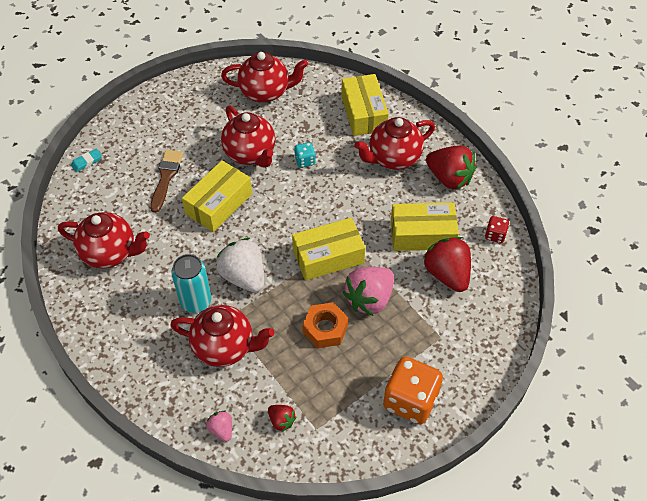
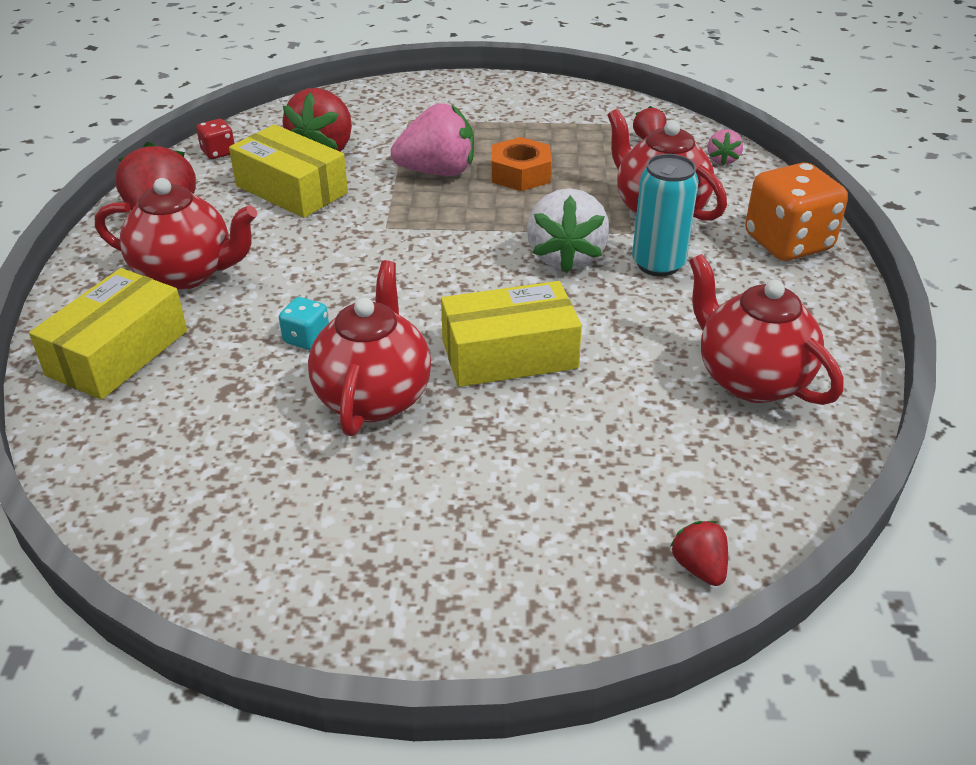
camera: 140 degrees left, 15 degrees down
(87, 162) = (699, 567): turquoise eraser -> red strawberry
(166, 177) = (559, 443): brown brush -> none
(265, 92) = (205, 492): red teapot -> none
(328, 256) = (432, 224): yellow box -> none
(410, 400) = (501, 102): orange dice -> orange dice (788, 243)

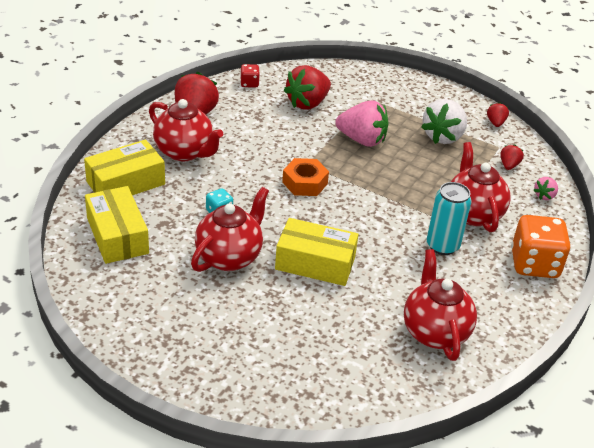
camera: 25 degrees right, 0 degrees up
(291, 189) = (272, 121): yellow box -> yellow box (117, 236)
(520, 174) = (409, 159): orange nut -> orange nut (305, 183)
(565, 257) = (392, 220): white strawberry -> white strawberry (443, 136)
(699, 567) = (320, 409): red strawberry -> red strawberry (495, 123)

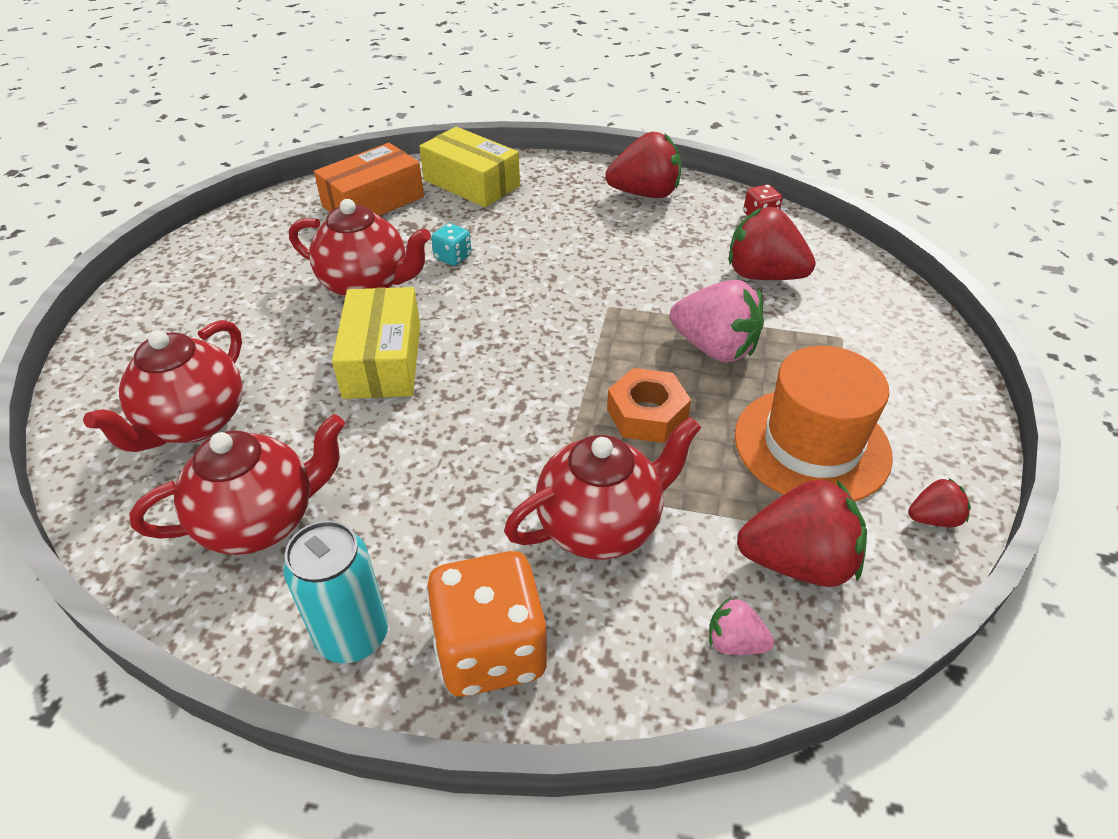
camera: 75 degrees right, 5 degrees up
(117, 236) = (373, 201): yellow box -> orange box
(184, 152) = (560, 205): red teapot -> red teapot (194, 423)
(305, 183) = (561, 313): orange nut -> orange nut (647, 414)
(362, 140) = (714, 348): pink strawberry -> pink strawberry turned 60 degrees counterclockwise
(442, 246) = (485, 496): turquoise can -> turquoise can (353, 635)
(443, 136) = (811, 445): white strawberry -> orange hat
(509, 165) = (798, 562): red strawberry -> red strawberry, size x2.02

